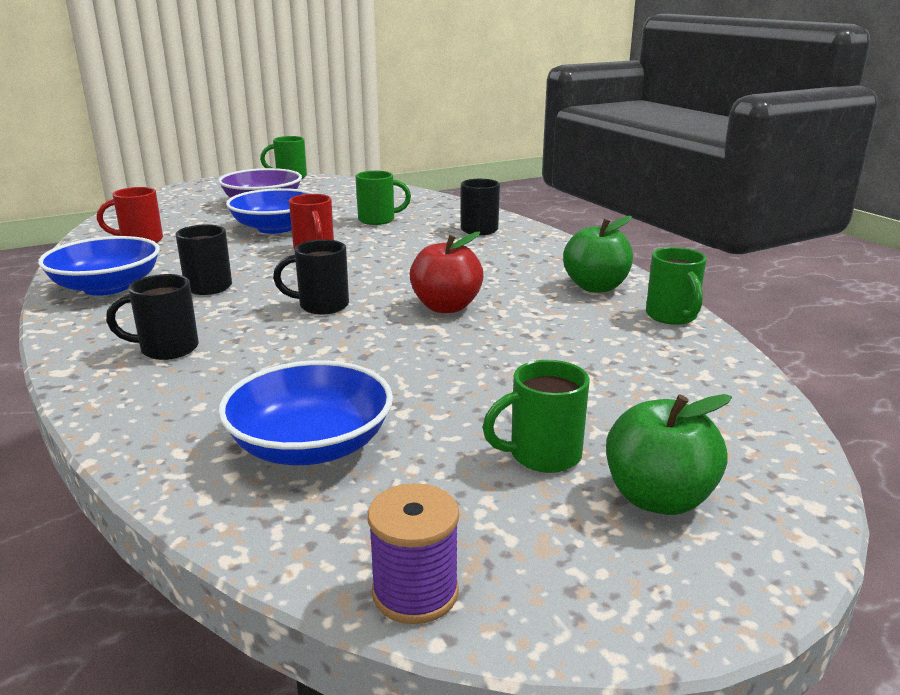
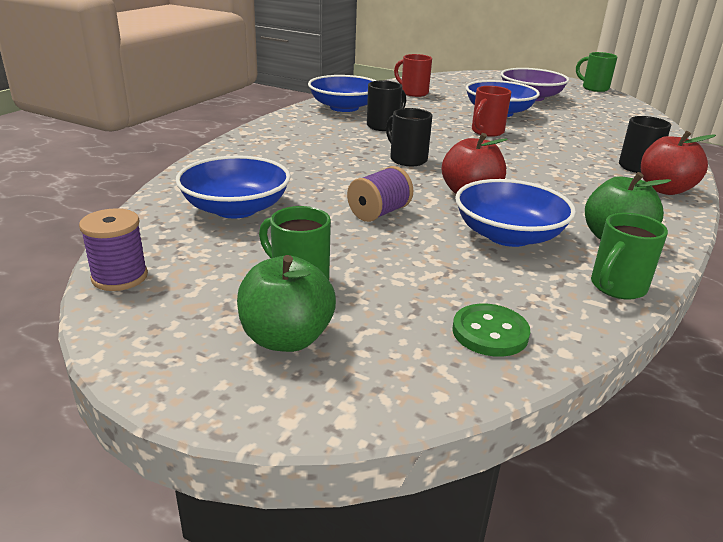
camera: 55 degrees right, 5 degrees up
(167, 349) = (295, 143): black mug -> none
(378, 220) = (578, 132): green mug -> none
(433, 363) = (379, 213): none -> purple spool
(530, 238) = (664, 189): none -> red apple
(548, 322) = (508, 235): none -> blue bowl
(709, 390) = (490, 332): none -> green button

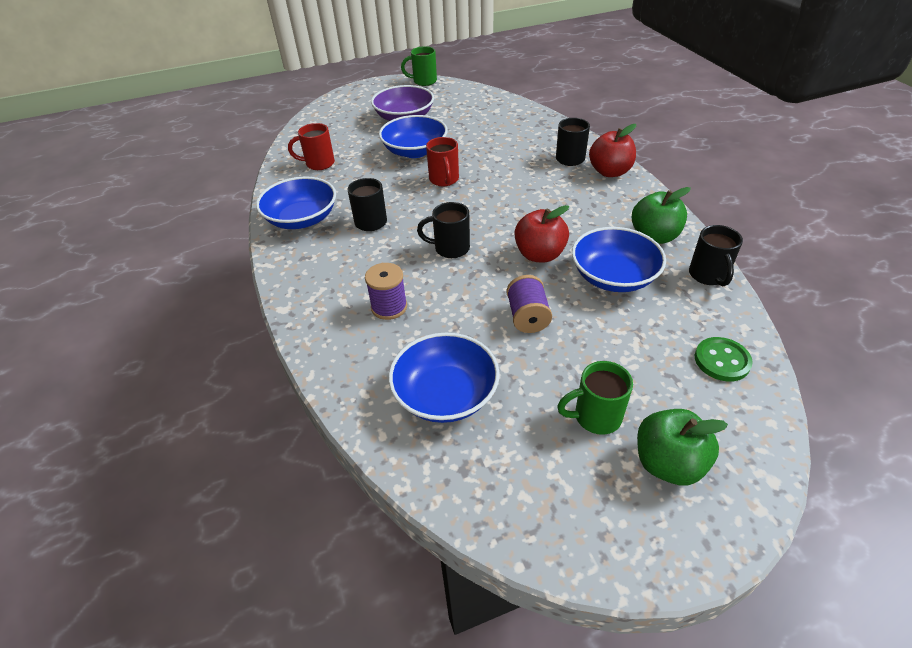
camera: 45 degrees left, 15 degrees up
(120, 277) = (508, 527): purple spool -> purple spool (389, 307)
(617, 287) = (708, 275): green mug -> black mug

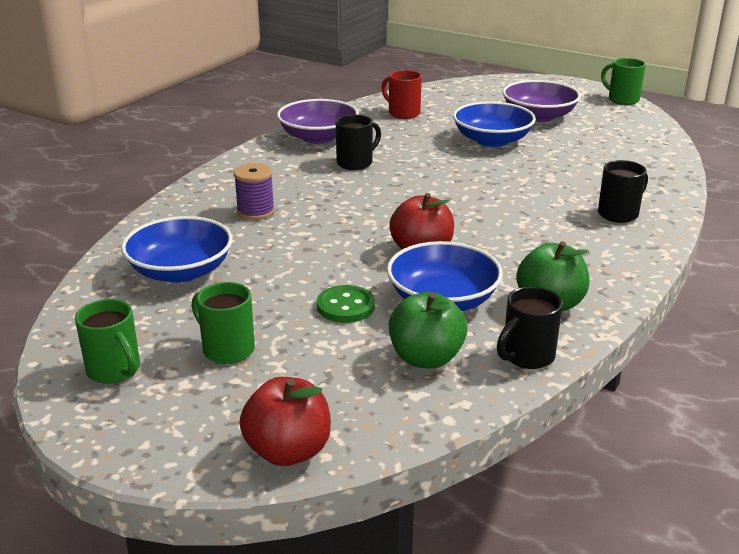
camera: 50 degrees right, 15 degrees down
(302, 219) = (318, 137): blue bowl -> purple bowl
(444, 180) = (468, 169): red mug -> none
(450, 248) = (368, 208): black mug -> none
(527, 317) = (321, 275): purple spool -> none
(577, 505) = (115, 370): none -> green mug
(610, 172) = (633, 243): red apple -> red apple (288, 451)
(668, 463) = (205, 404): green apple -> green apple (426, 358)
(722, 360) = (388, 401): green button -> green button (345, 306)

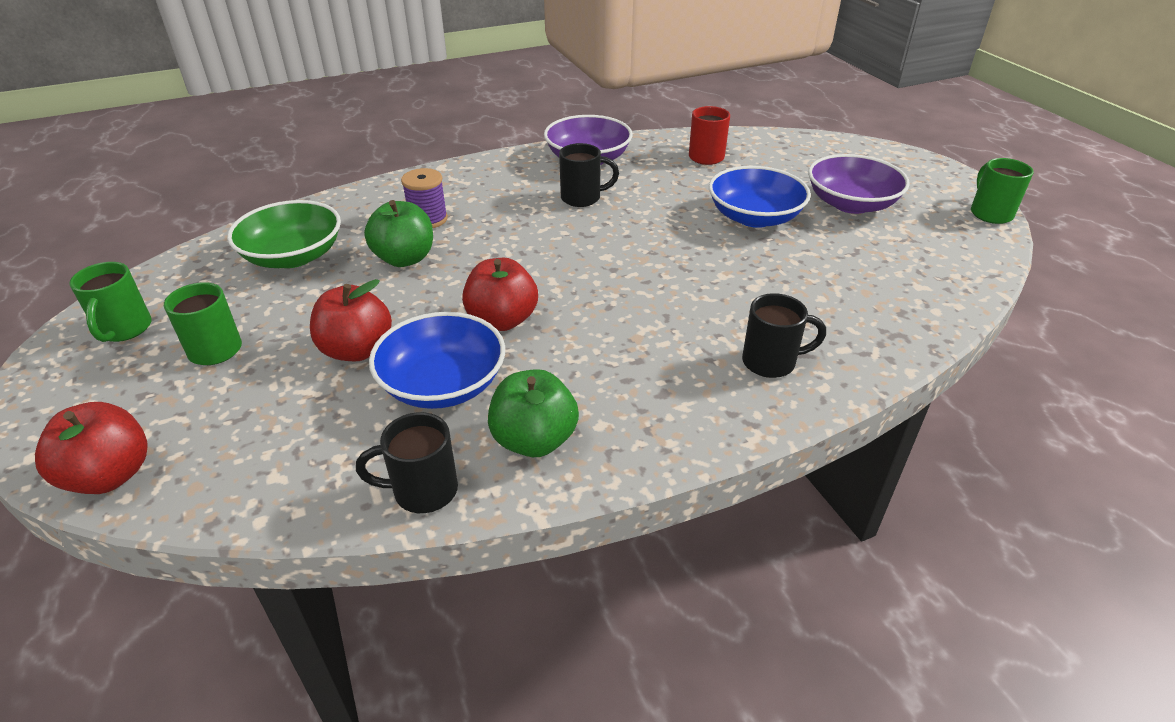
camera: 35 degrees right, 10 degrees up
(181, 271) = (293, 256): blue bowl -> green bowl
(345, 306) = (357, 350): green button -> red apple
(426, 358) = (338, 441): green apple -> green apple (404, 258)

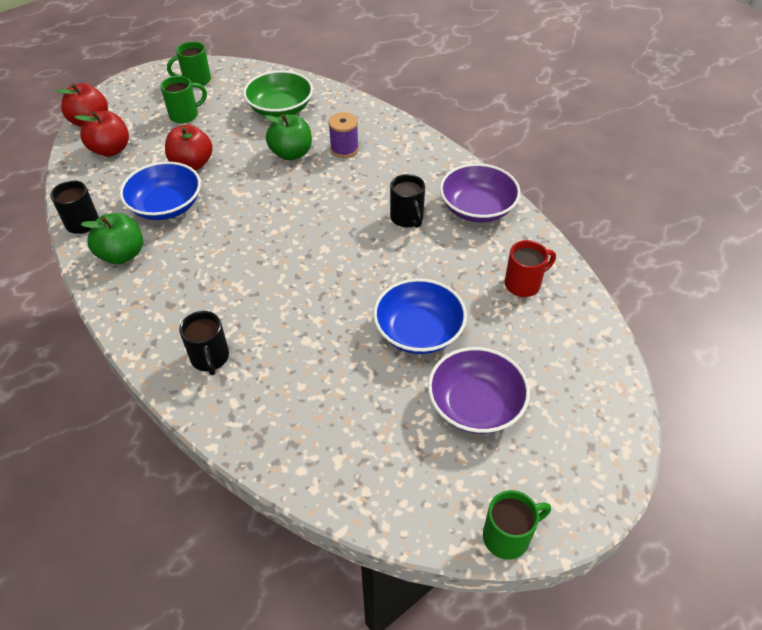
camera: 75 degrees right, 10 degrees up
(502, 320) = (233, 214): red apple -> red apple (111, 150)

